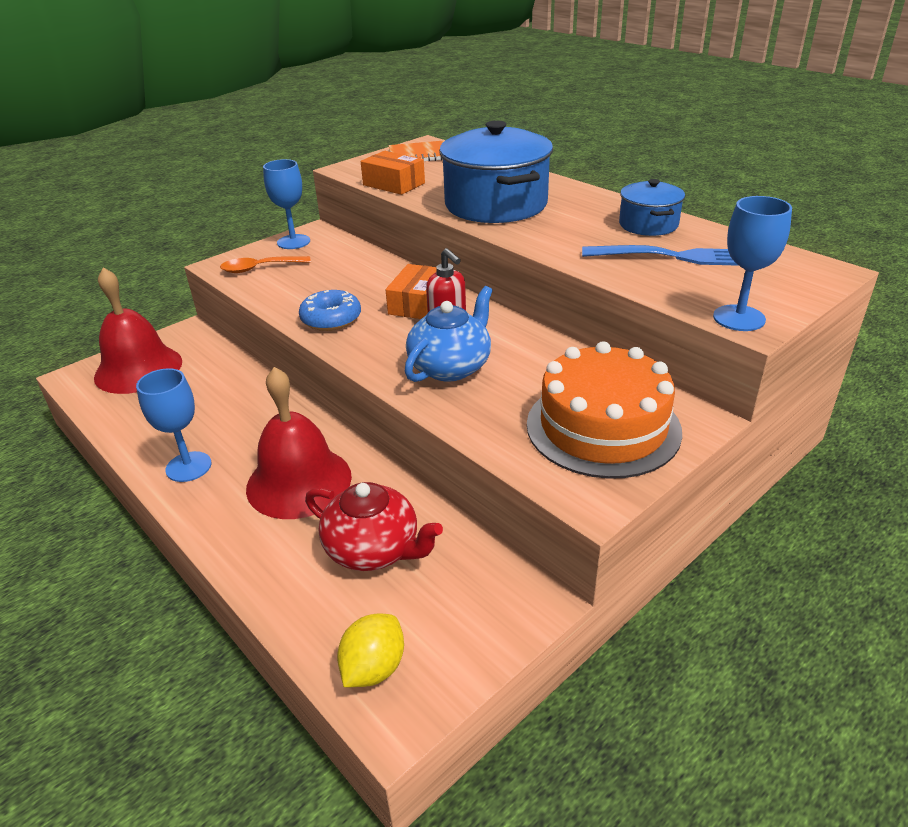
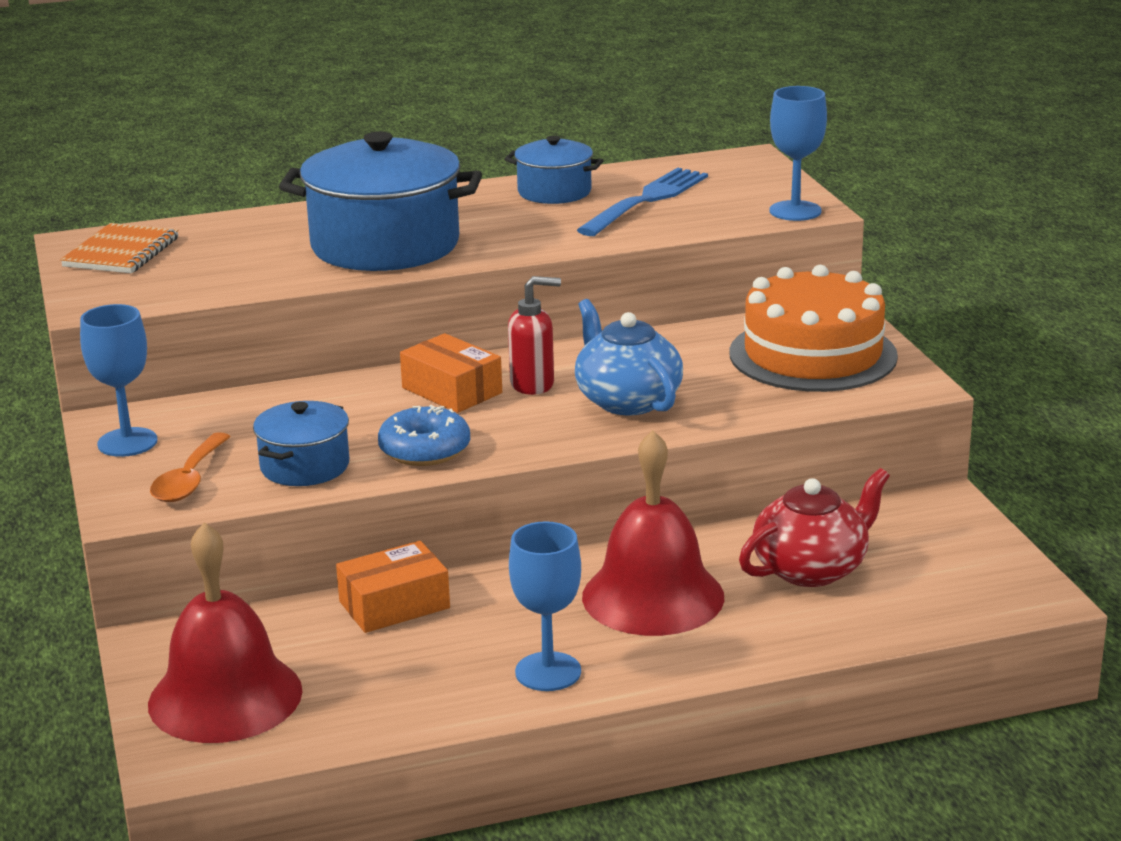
camera: 65 degrees left, 10 degrees down
(290, 292) = (305, 466): none -> blue pot
(374, 668) = (975, 597): yellow lemon -> none
(394, 184) = (214, 286): orange box -> orange box (394, 605)

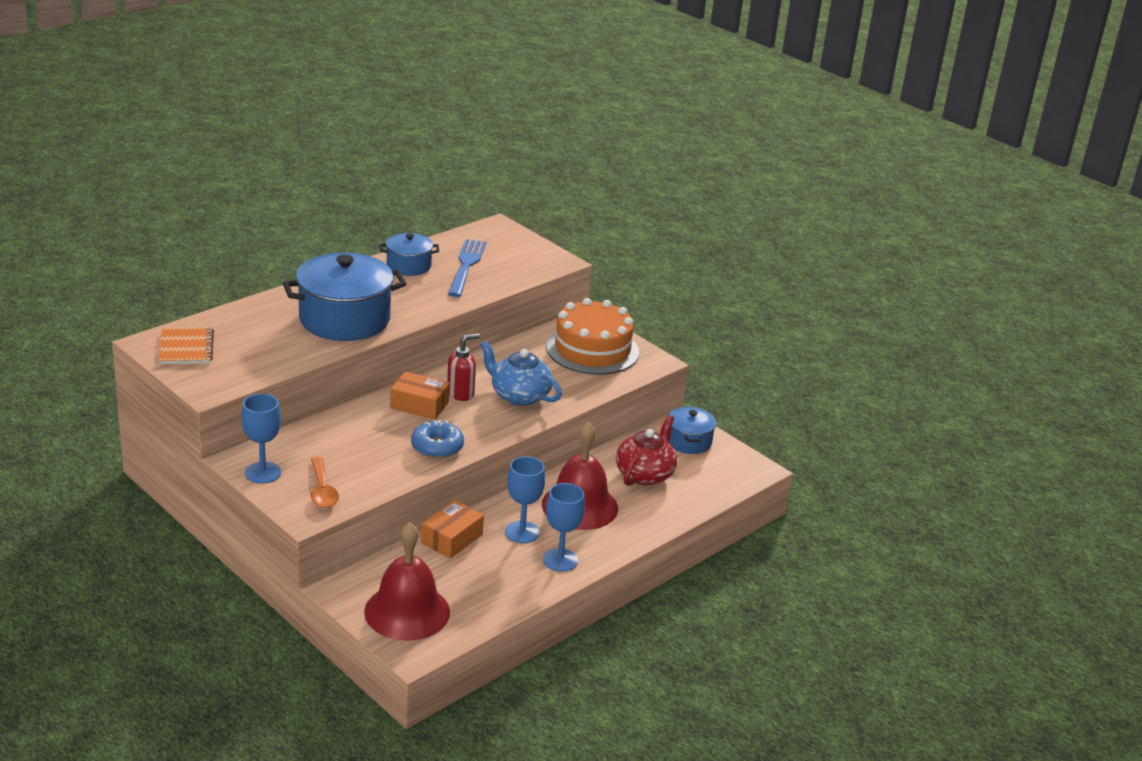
camera: 30 degrees left, 5 degrees up
(305, 466) = (380, 469): blue pot -> blue pot (688, 441)
(795, 211) = (553, 263): blue goblet -> blue goblet (522, 532)

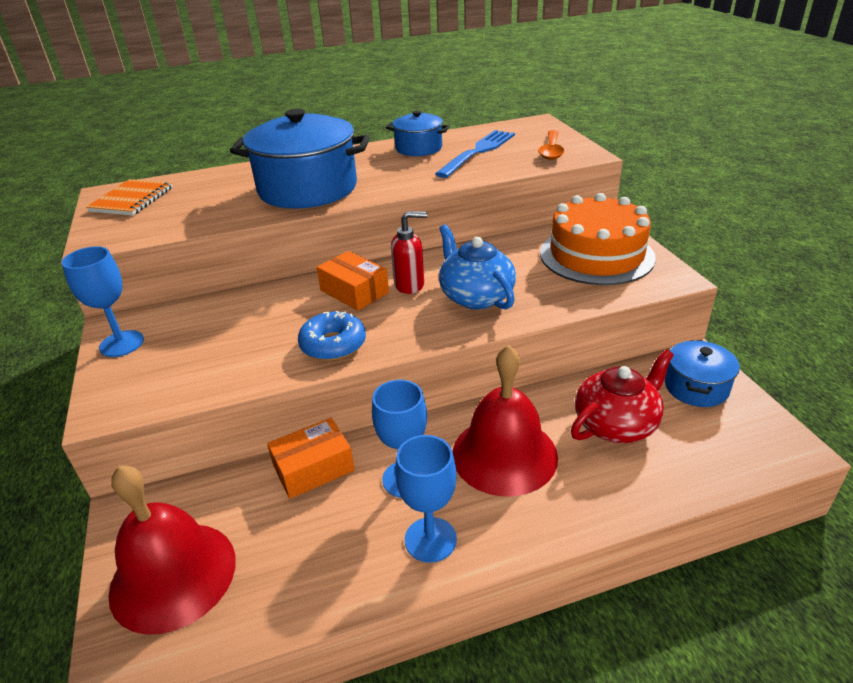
camera: 30 degrees right, 5 degrees up
(322, 490) = (158, 378): orange spoon -> orange spoon (551, 151)

